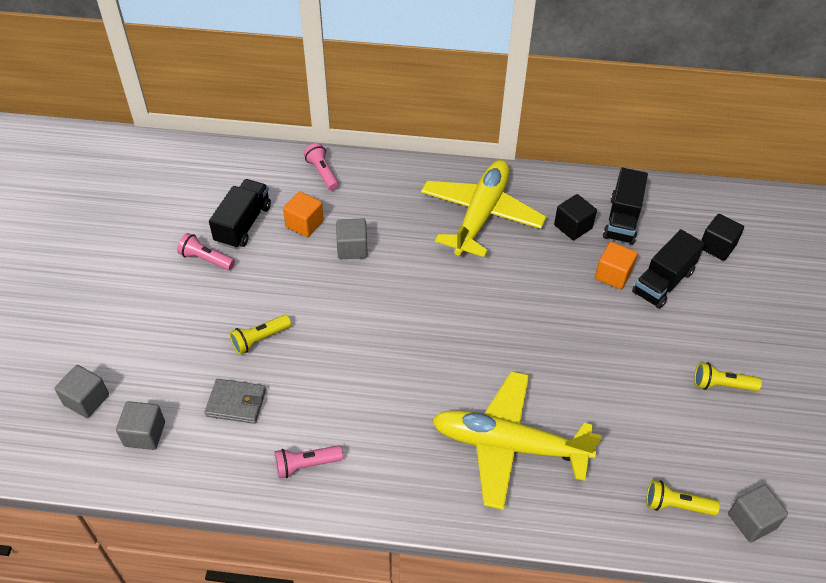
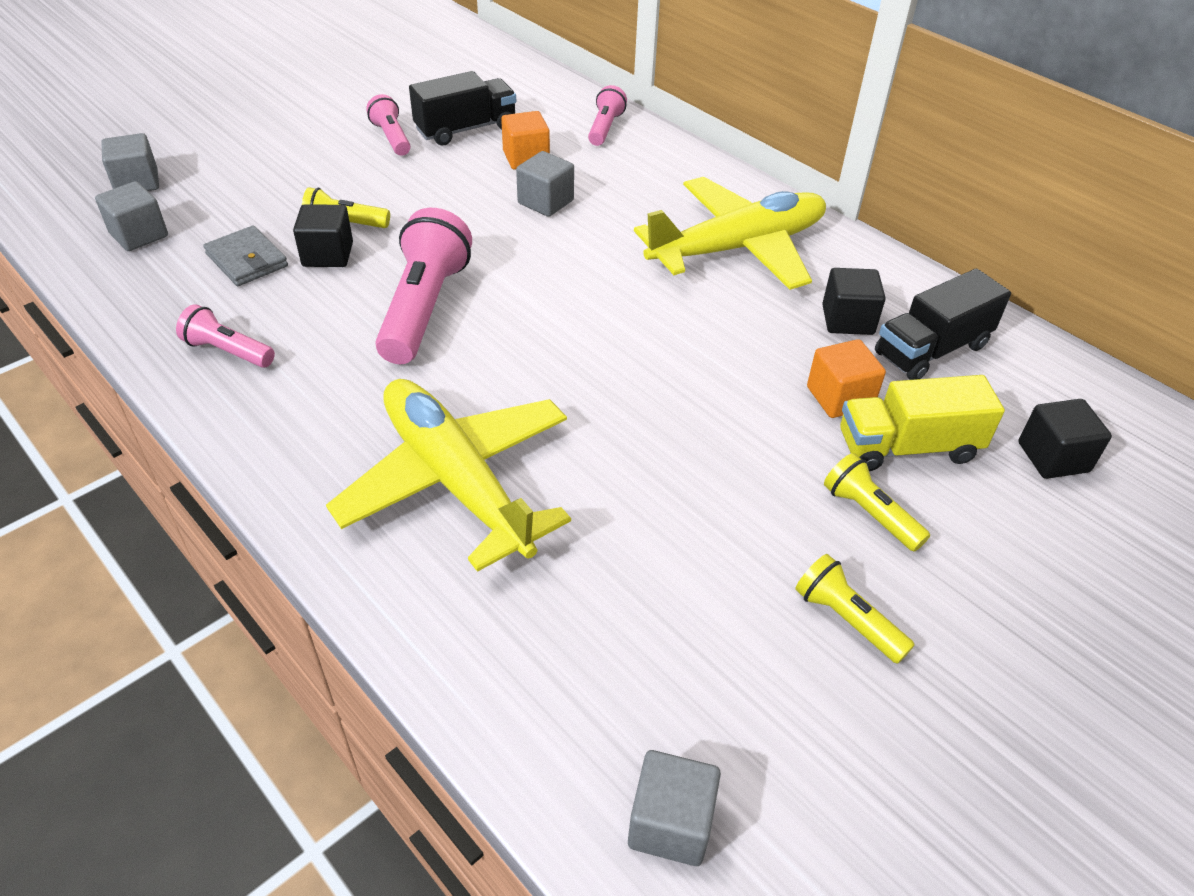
camera: 40 degrees right, 5 degrees down
(278, 366) = (328, 254): none -> black cube
(373, 362) = (424, 308): none -> pink flashlight
(663, 282) = (907, 447): black truck -> yellow truck
(676, 505) = (581, 710): yellow flashlight -> yellow flashlight (869, 514)

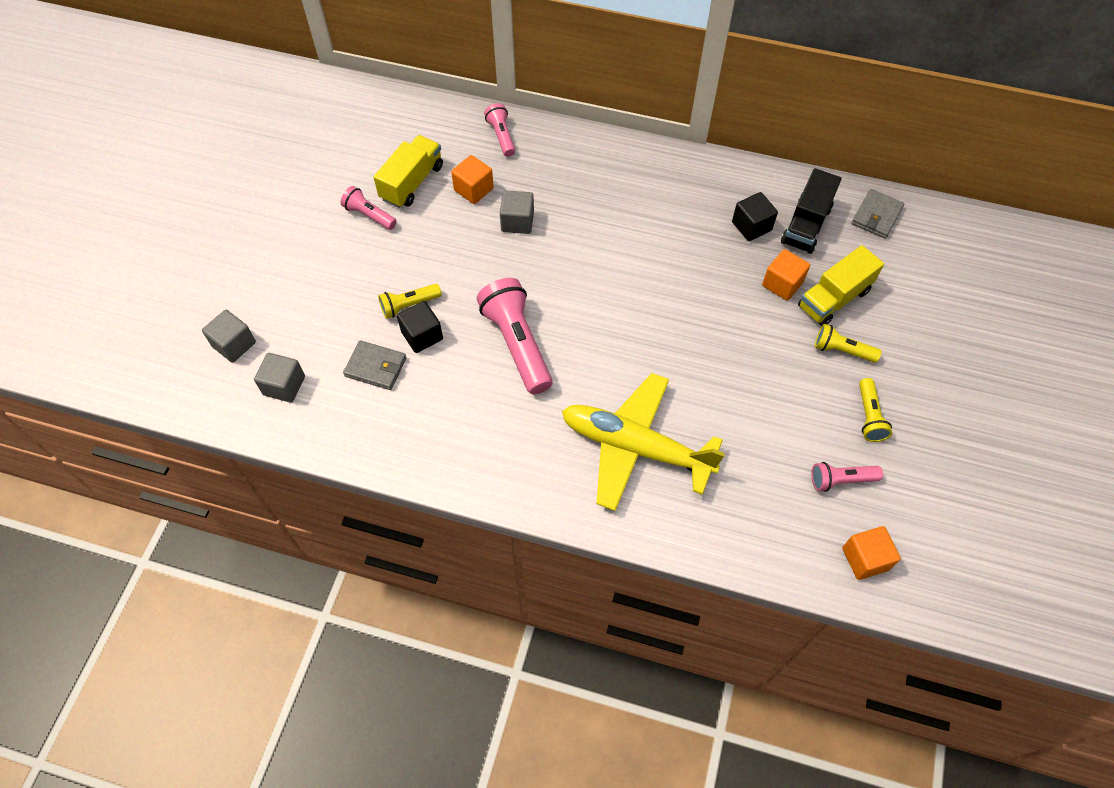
camera: 30 degrees left, 15 degrees up
(228, 351) = (433, 438): pink flashlight -> pink flashlight (841, 480)
(466, 129) = (412, 182): black truck -> yellow truck
(670, 823) = (865, 559): grey cube -> orange cube
(738, 248) = (657, 201): yellow plane -> none
(846, 619) = (869, 416): yellow flashlight -> yellow flashlight turned 105 degrees counterclockwise
(1053, 457) = (902, 267): black cube -> none
(1055, 383) = (876, 216): none -> grey wallet

